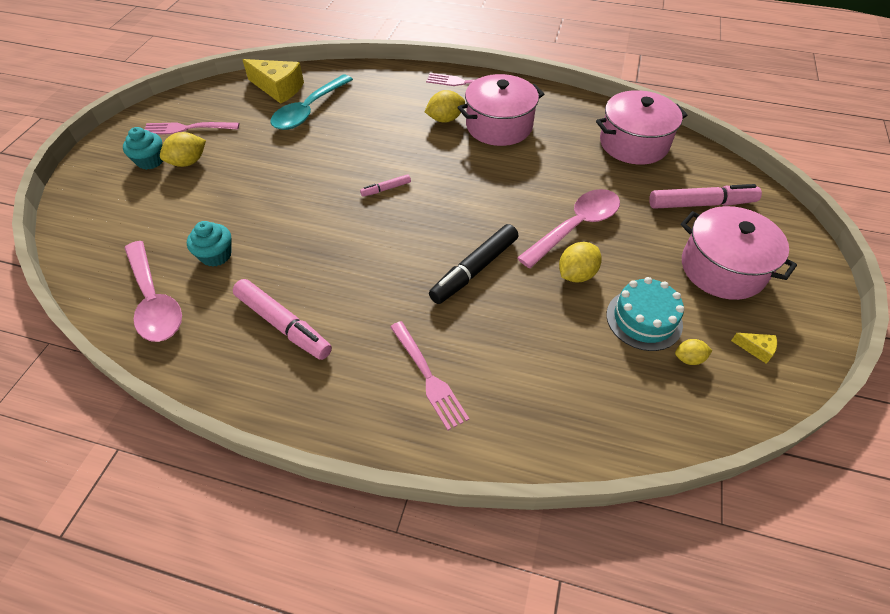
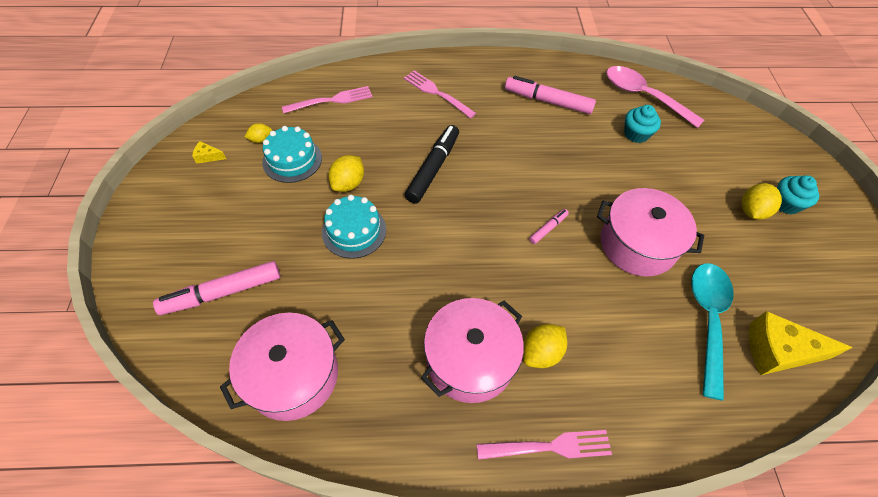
camera: 160 degrees right, 5 degrees up
(187, 128) = (802, 253): pink fork -> pink fork (332, 100)
(576, 227) = (354, 231): pink spoon -> turquoise cake
(722, 268) = (217, 219): pink pot -> pink pot (637, 244)

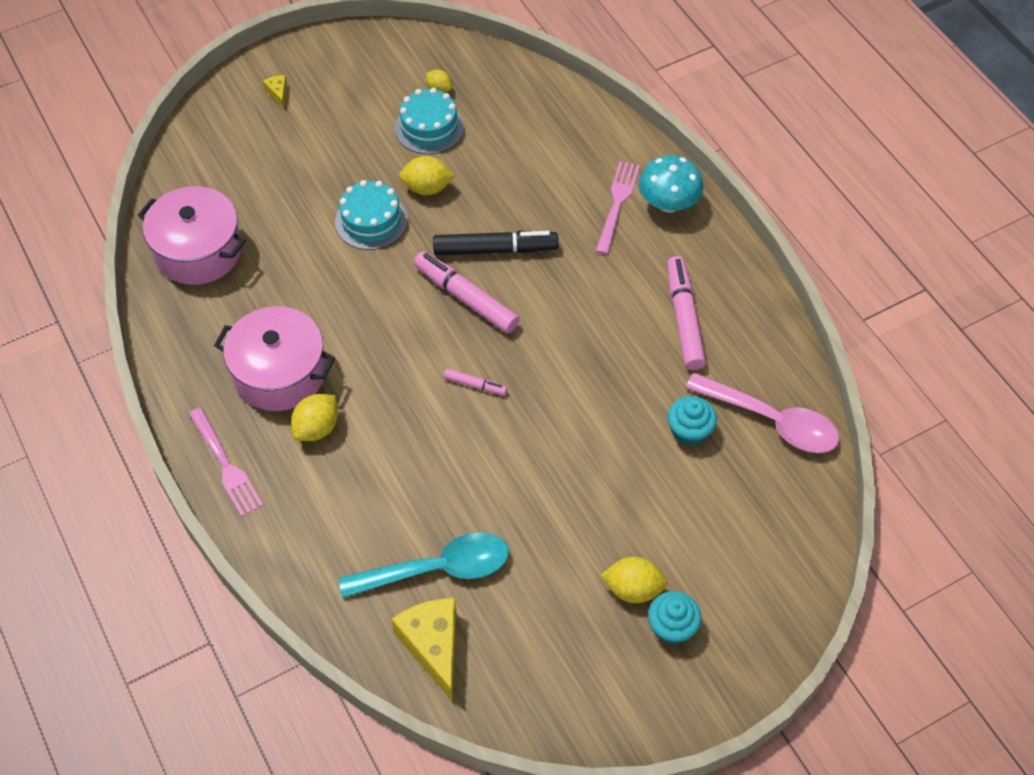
camera: 65 degrees right, 0 degrees up
(208, 157) = (390, 62): yellow cheese -> yellow cheese (278, 93)
(223, 292) = (249, 161): pink marker -> pink marker (466, 298)
(332, 100) = (536, 116): pink fork -> none
(453, 71) = (668, 203): none -> turquoise mushroom
(541, 353) = (317, 428): yellow lemon -> yellow lemon turned 75 degrees counterclockwise
(637, 244) = (504, 477): pink pot -> none
(643, 96) = (772, 421): pink spoon -> pink spoon turned 105 degrees clockwise

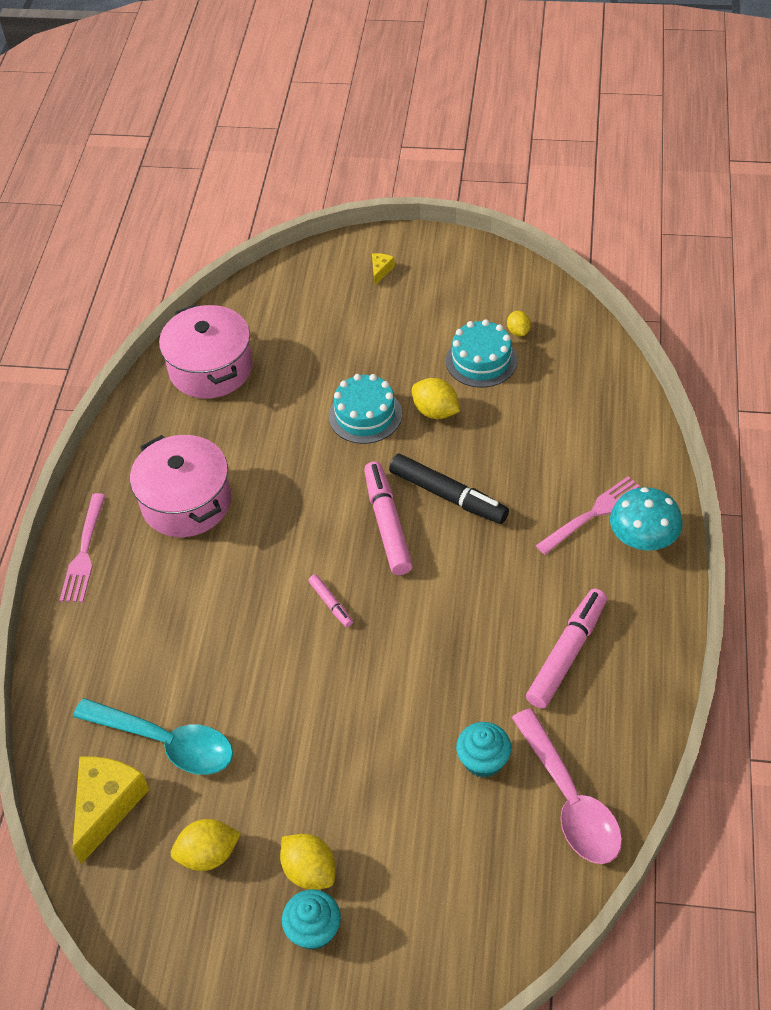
camera: 40 degrees right, 5 degrees down
(317, 428) = (176, 564): yellow lemon -> yellow lemon (208, 854)

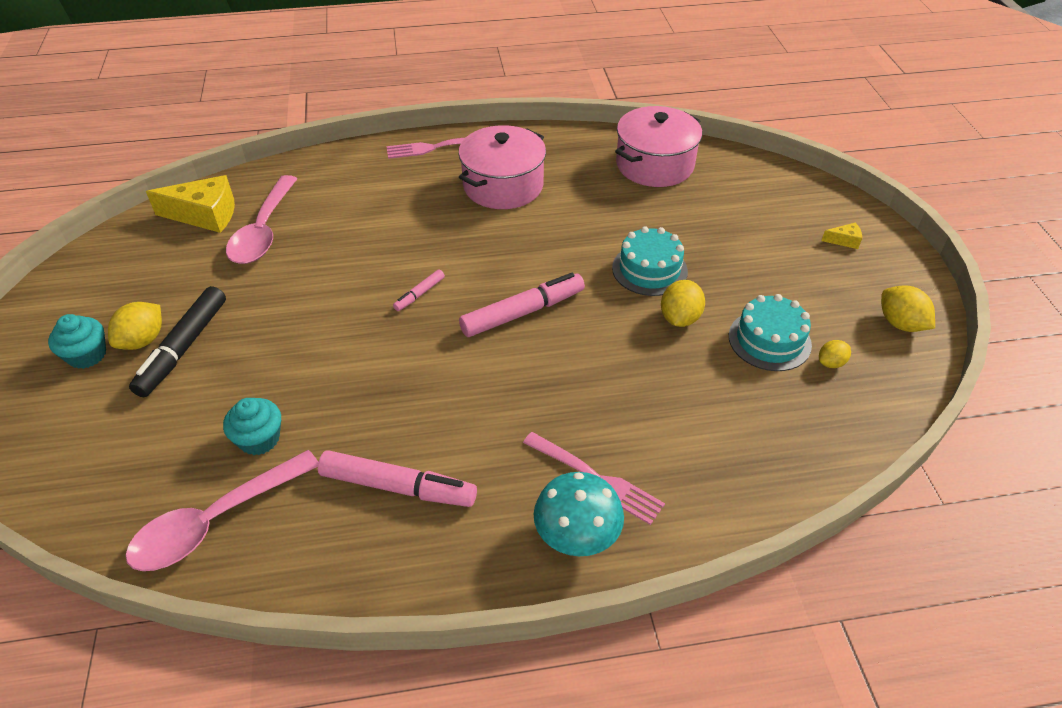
camera: 70 degrees right, 5 degrees down
(166, 742) = (263, 231): turquoise spoon -> pink spoon
(208, 854) = (161, 278): yellow lemon -> yellow lemon (900, 324)
(448, 495) = (574, 349): black marker -> black marker (184, 348)

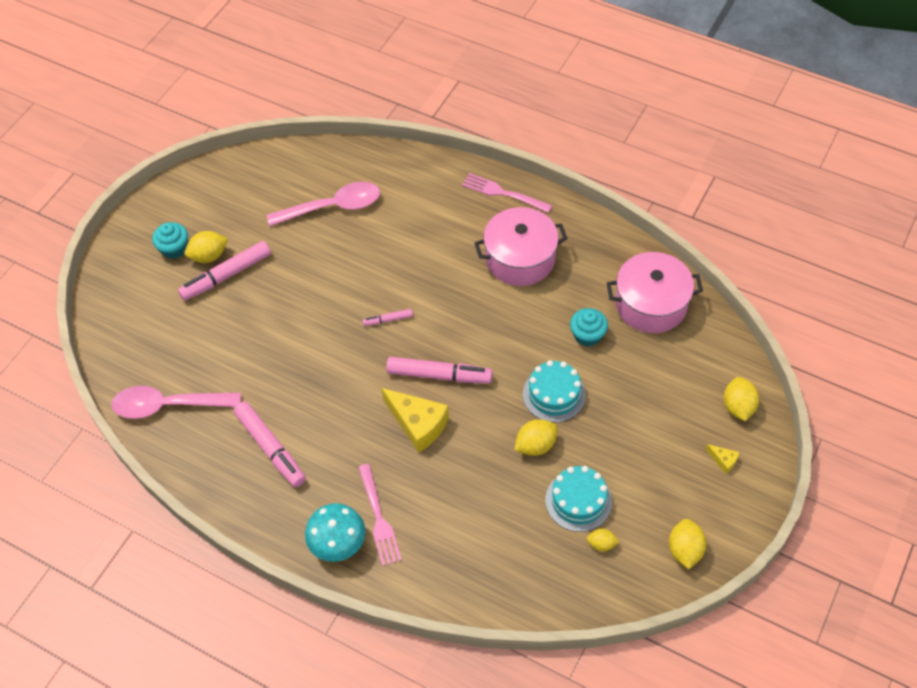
camera: 40 degrees right, 10 degrees up
(184, 348) = (227, 275): black marker -> pink marker
(205, 215) = (307, 171): yellow cheese -> yellow cheese (418, 424)
(259, 439) = (223, 368): turquoise cupcake -> turquoise cupcake (587, 335)
(263, 231) = (333, 207): pink spoon -> pink spoon turned 150 degrees counterclockwise
(807, 198) = (738, 407): none -> yellow lemon

